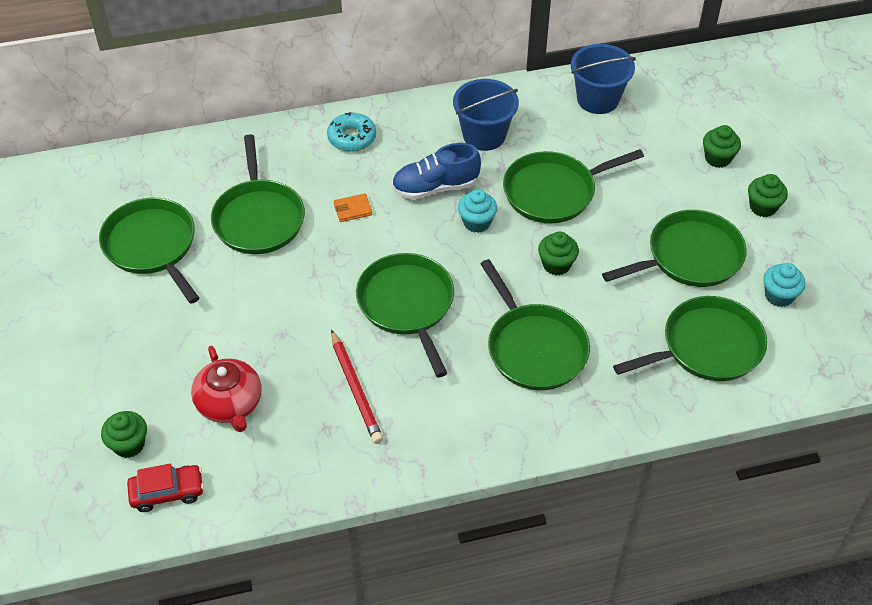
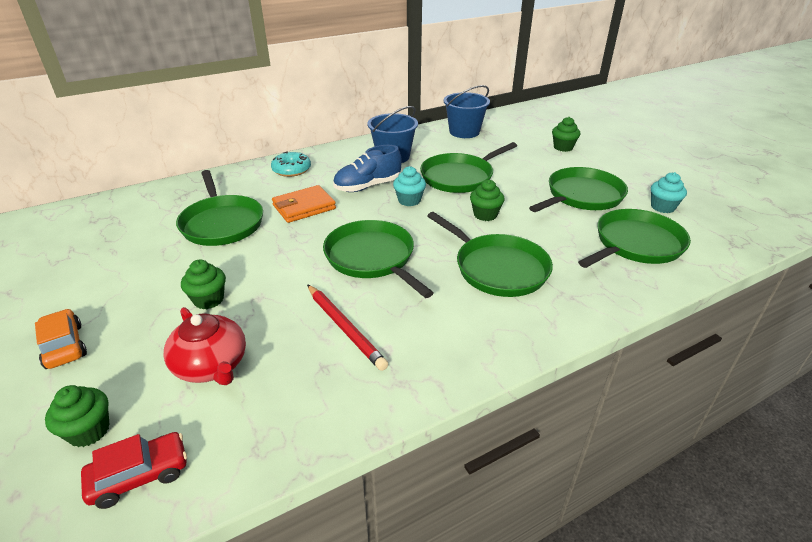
camera: 15 degrees left, 15 degrees down
(105, 353) = (64, 346): none -> orange car
(152, 246) = (120, 255): green pan -> none
(353, 209) = (304, 207): orange wallet -> orange wallet, size x1.81
(763, 207) = (611, 165): green cupcake -> green cupcake (209, 300)

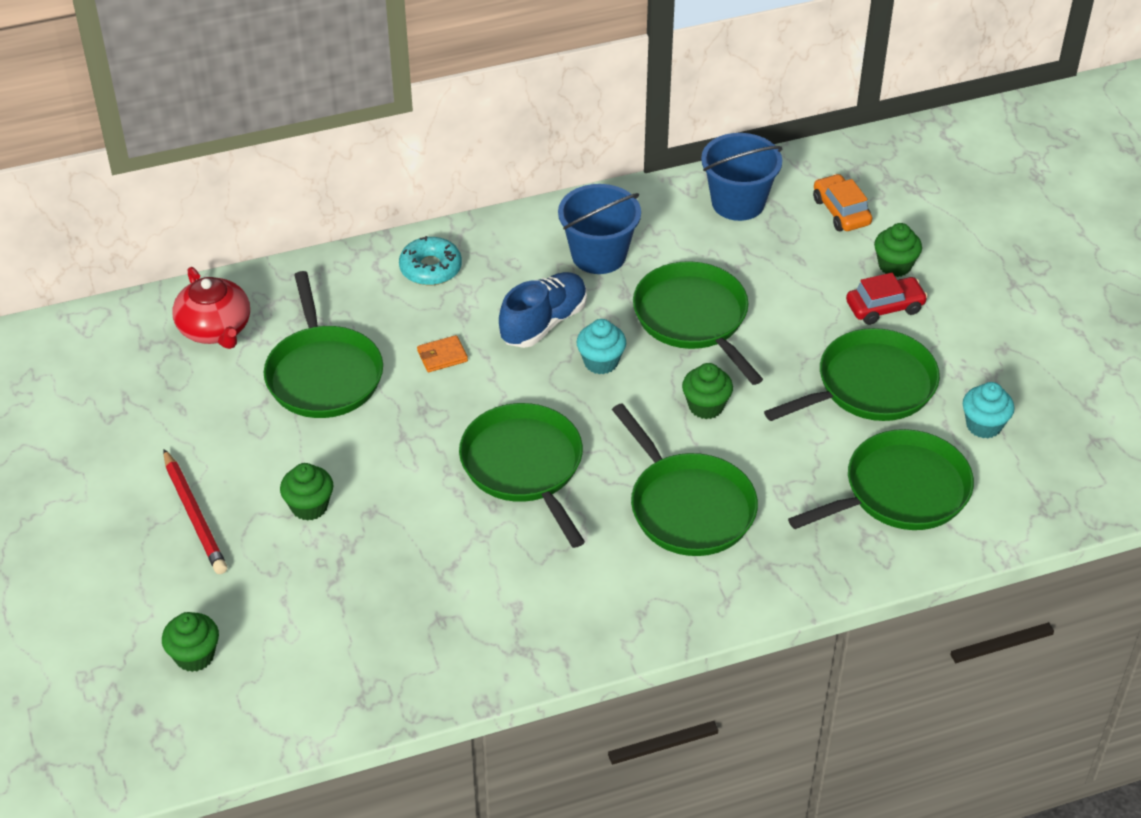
camera: 10 degrees right, 10 degrees up
(64, 346) = (148, 550): orange car -> orange car (841, 211)
(140, 475) = (251, 708): red car -> red car (885, 307)
(211, 365) = (315, 599): red teapot -> red teapot (215, 329)
(304, 207) = (442, 356): orange wallet -> orange wallet, size x0.55
(345, 328) = (472, 571): red pencil -> red pencil (195, 515)
(367, 186) = (544, 323): blue shoe -> blue shoe turned 150 degrees clockwise
(459, 177) = (694, 318): green pan -> green pan turned 90 degrees clockwise

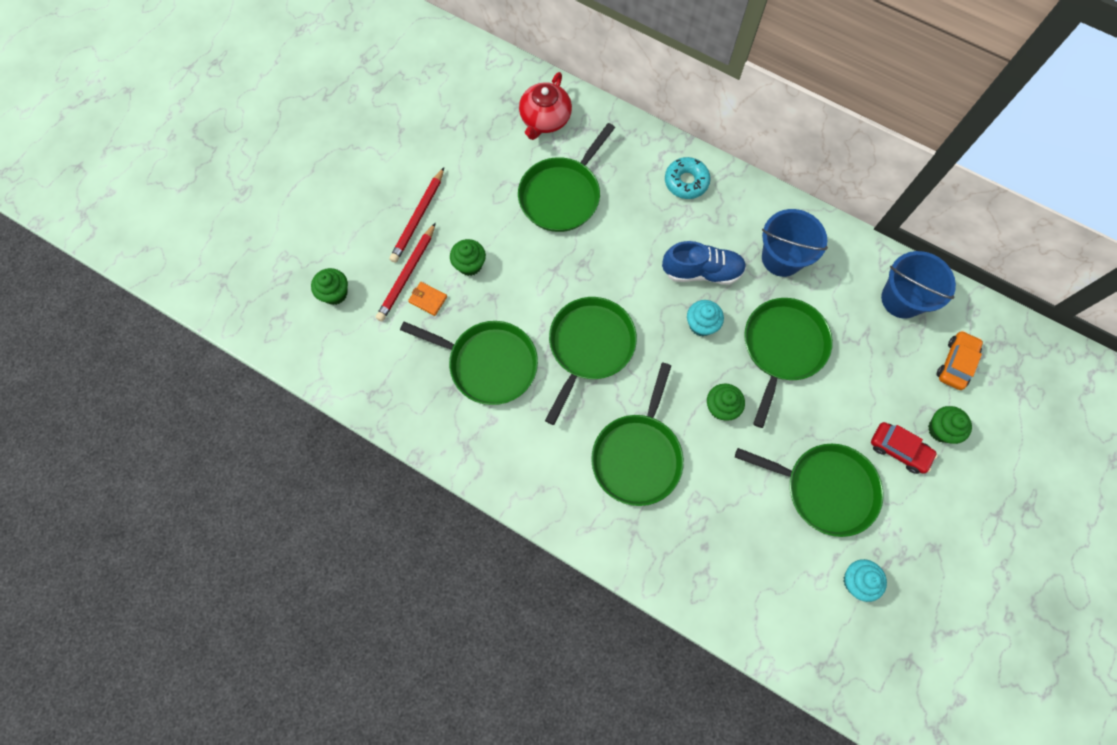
camera: 50 degrees right, 25 degrees up
(253, 571) = (407, 274): none -> red pencil
(442, 356) = (628, 241): orange wallet -> orange wallet (428, 299)
(900, 491) = (757, 568): green pan -> green pan (488, 363)

